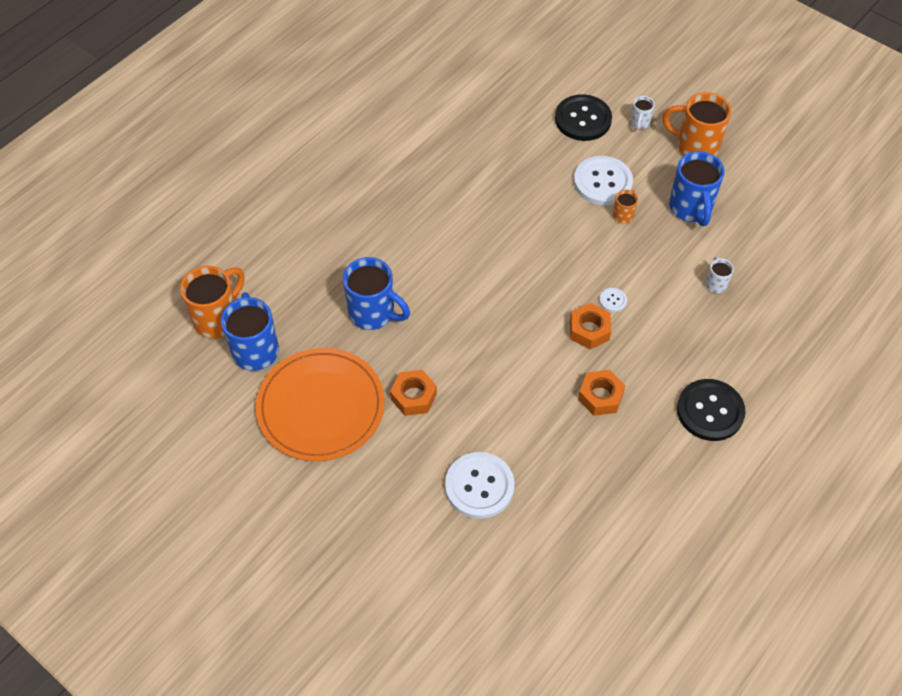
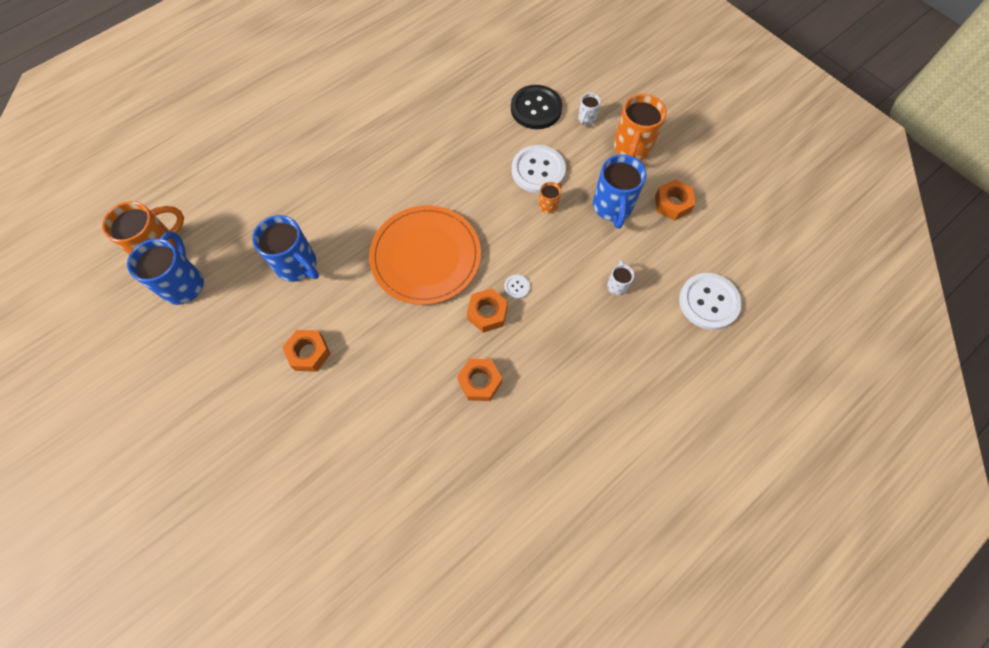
camera: 10 degrees right, 10 degrees up
(321, 407) = (223, 349): orange plate -> orange plate (426, 256)
(479, 486) = (342, 454): white button -> white button (708, 302)
(695, 146) = (631, 148): orange mug -> orange mug turned 105 degrees counterclockwise
(710, 411) = (579, 414): black button -> none
(752, 196) = (672, 204): none -> orange nut

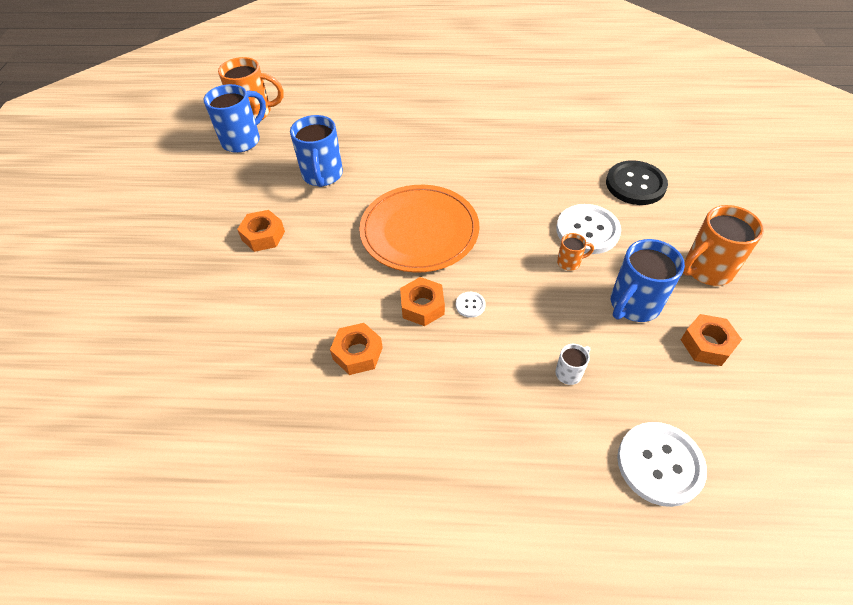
camera: 45 degrees right, 15 degrees down
(586, 119) = (680, 219): white mug -> none

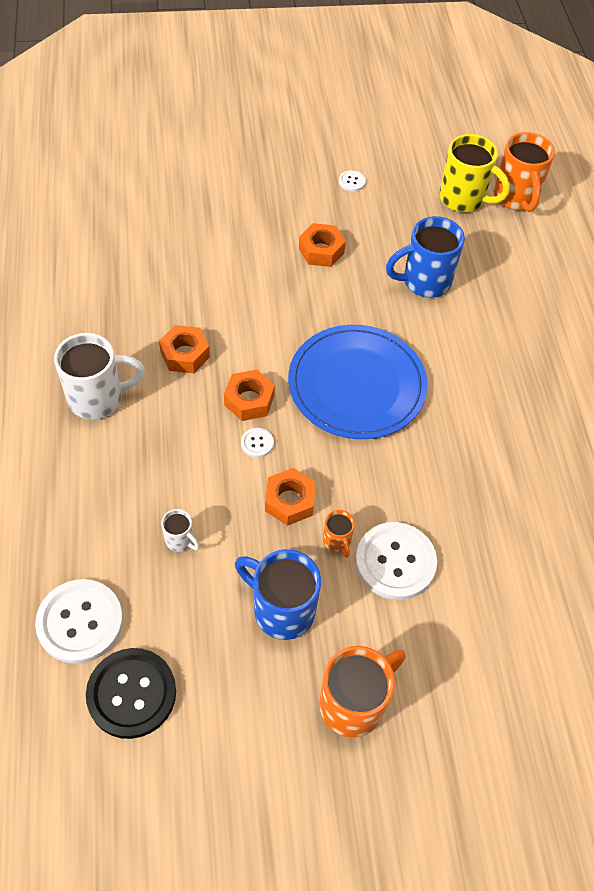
camera: 75 degrees right, 5 degrees up
(188, 204) = (352, 182): none -> white button
(242, 140) = (463, 199): blue mug -> yellow mug
(397, 437) = (98, 398): none -> white mug
(419, 231) = (356, 385): orange plate -> blue plate
(635, 184) = (500, 626): black button -> black button (131, 694)
(706, 270) = (353, 703): orange mug -> orange mug turned 90 degrees clockwise
(707, 344) = (233, 688): orange nut -> orange nut (289, 501)

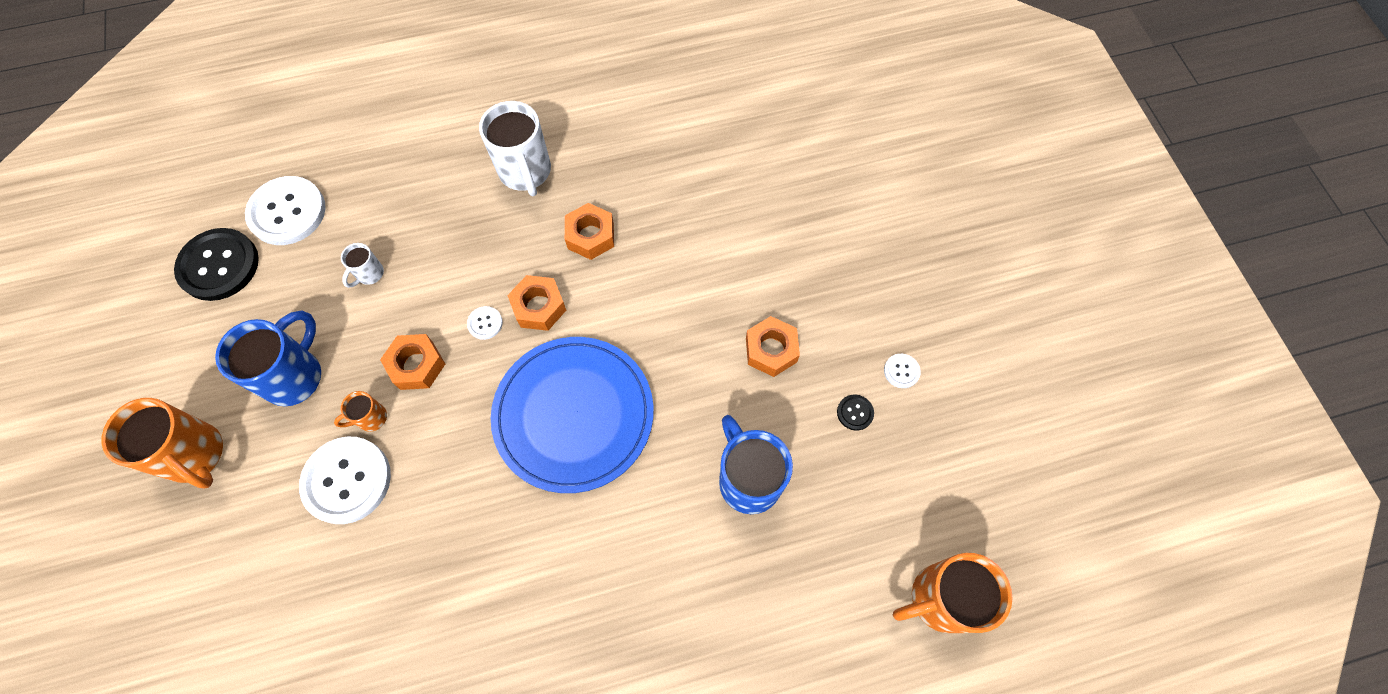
camera: 85 degrees right, 10 degrees up
(380, 213) = (855, 413): none -> black button
(463, 199) = (914, 521): yellow mug -> none

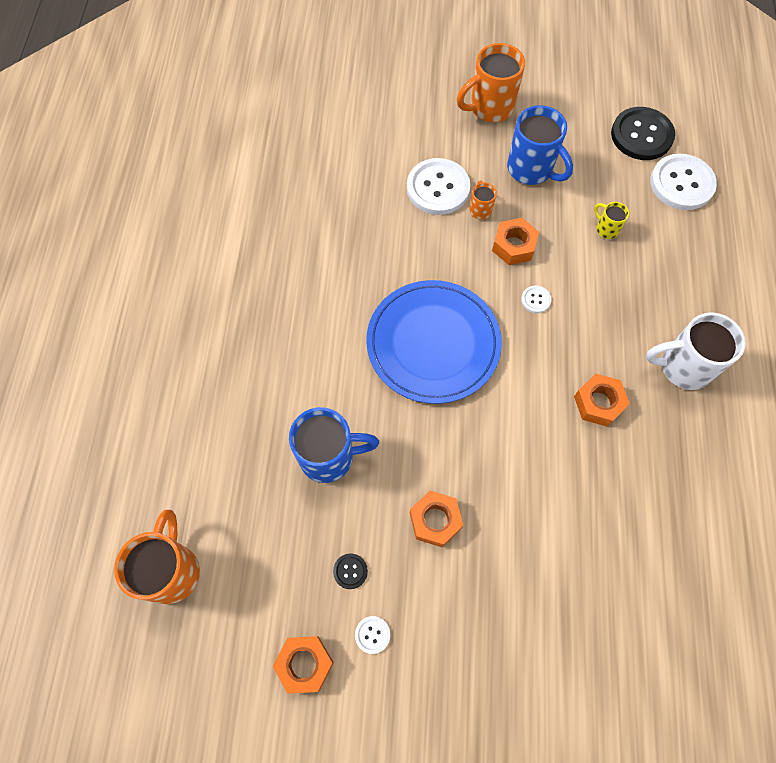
camera: 110 degrees right, 0 degrees up
(369, 274) = (606, 229): white mug -> yellow mug
(539, 307) = (538, 343): orange nut -> orange nut (304, 664)

